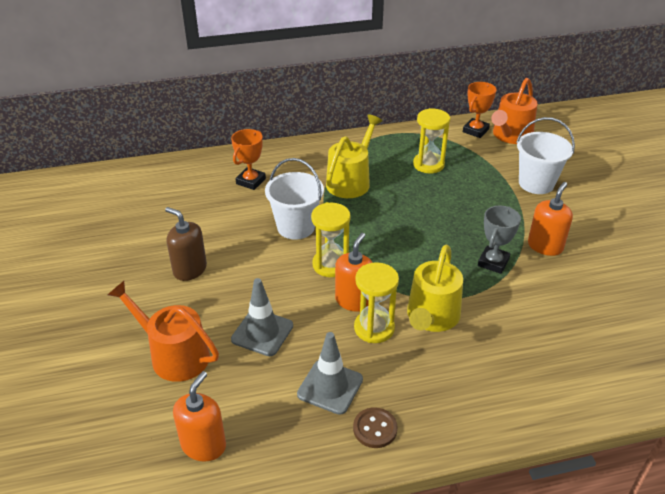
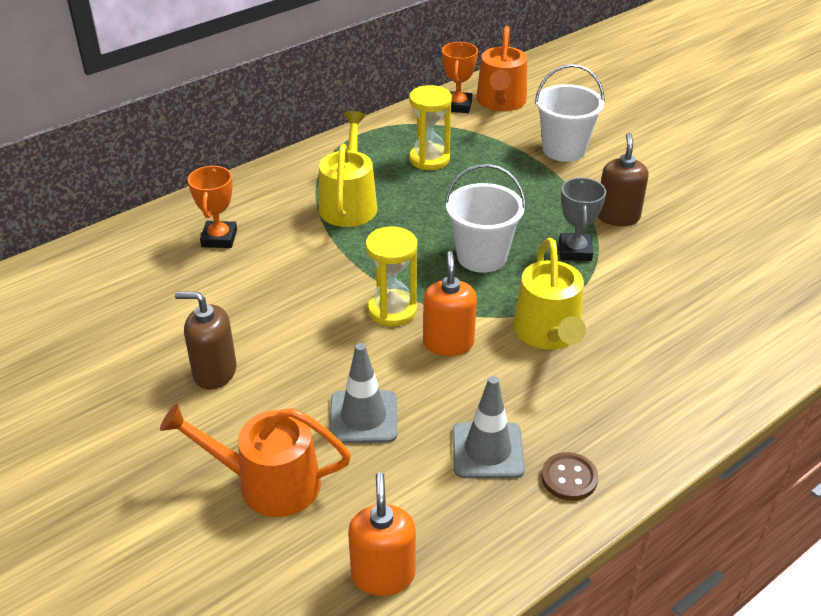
camera: 25 degrees left, 0 degrees up
(296, 227) = (318, 278): white bucket -> white bucket (482, 256)
(374, 328) = (493, 367): yellow hourglass -> none
(545, 246) = (618, 216): orange soap dispenser -> brown soap dispenser

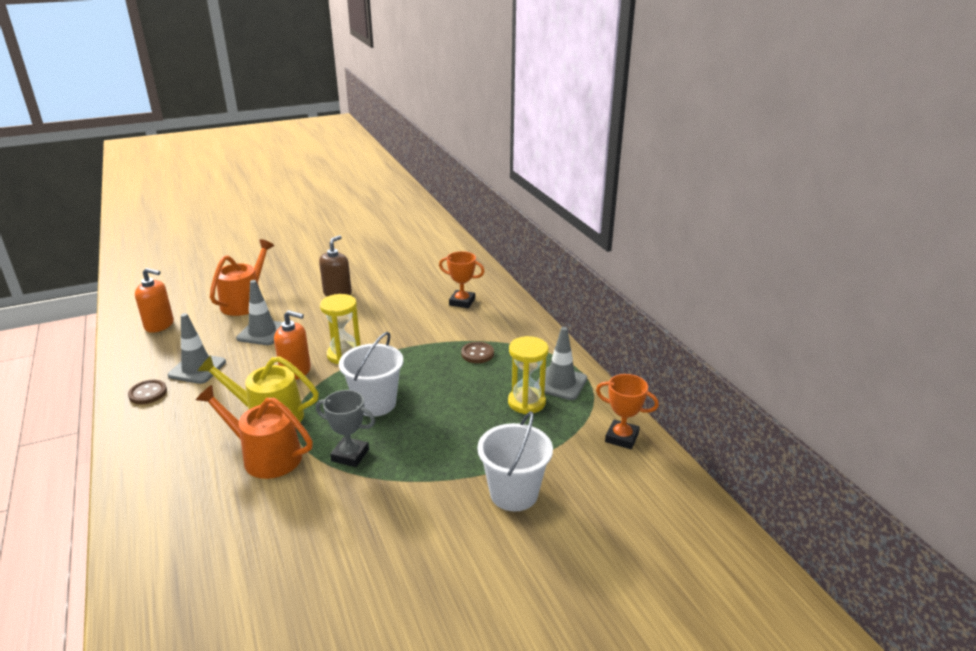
camera: 105 degrees right, 10 degrees down
(349, 204) = (477, 354): yellow watering can -> brown button
(386, 143) = (560, 383): none -> grey traffic cone
(501, 102) = (625, 470): orange watering can -> orange watering can (266, 456)
(618, 216) = (381, 498): brown soap dispenser -> none

